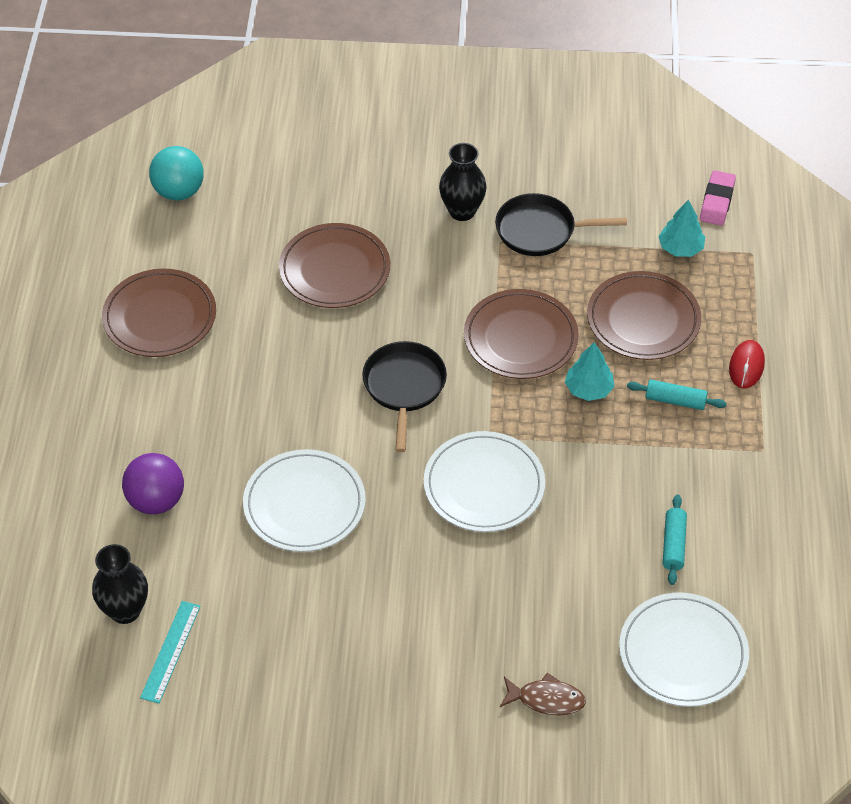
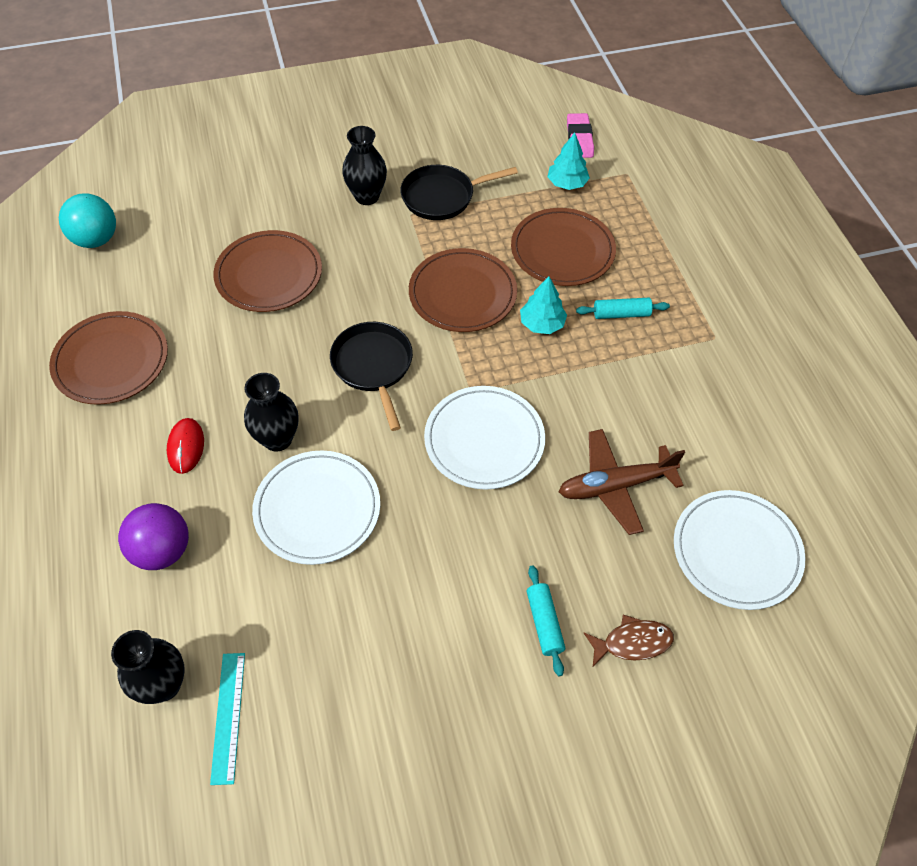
camera: 20 degrees left, 5 degrees up
(289, 431) = (277, 439): none -> black vase
(592, 561) = (614, 485): none -> brown plane
(673, 544) = (679, 447): turquoise rolling pin -> turquoise rolling pin (544, 623)
(746, 366) = (667, 268): red mouse -> red mouse (186, 447)

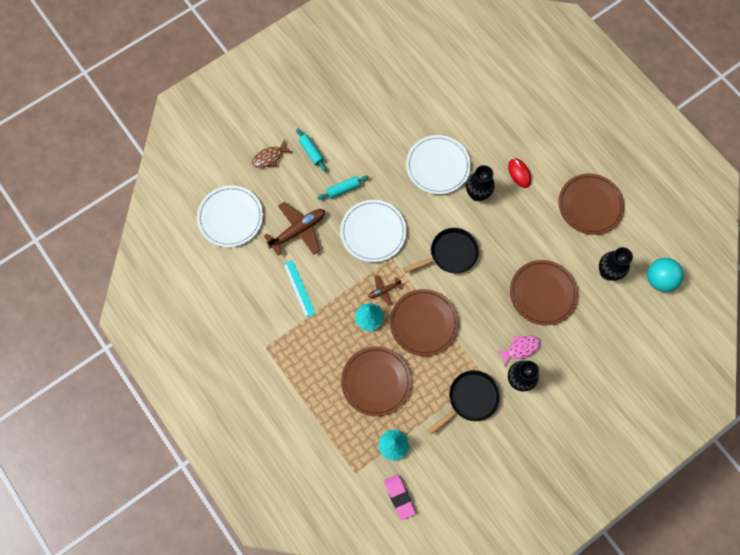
camera: 160 degrees right, 15 degrees up
(162, 550) = (496, 122): purple ball -> none
(164, 685) = (460, 72): black vase -> black vase (607, 272)
(228, 716) = (427, 71): turquoise ruler -> turquoise ruler (299, 288)
(343, 226) = (520, 348): none -> pink fish
(373, 366) = (450, 254): black pan -> black pan turned 75 degrees counterclockwise
(504, 352) = (383, 291): none -> brown plane
(621, 314) = (325, 344): turquoise rolling pin -> turquoise rolling pin (343, 189)

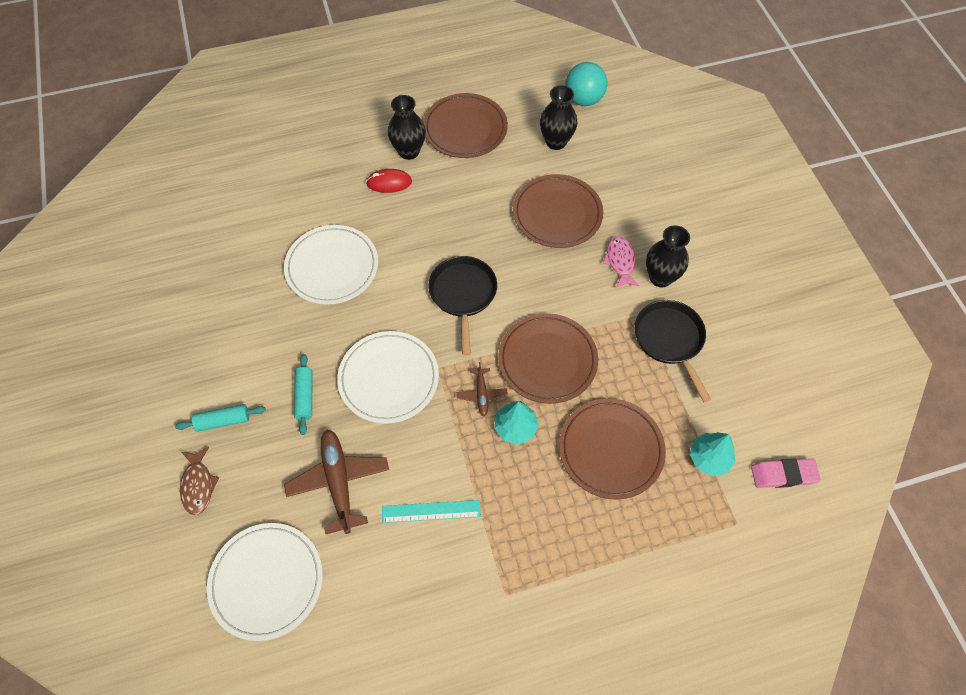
camera: 70 degrees left, 10 degrees down
(477, 194) = (394, 236): black vase -> black vase (409, 151)

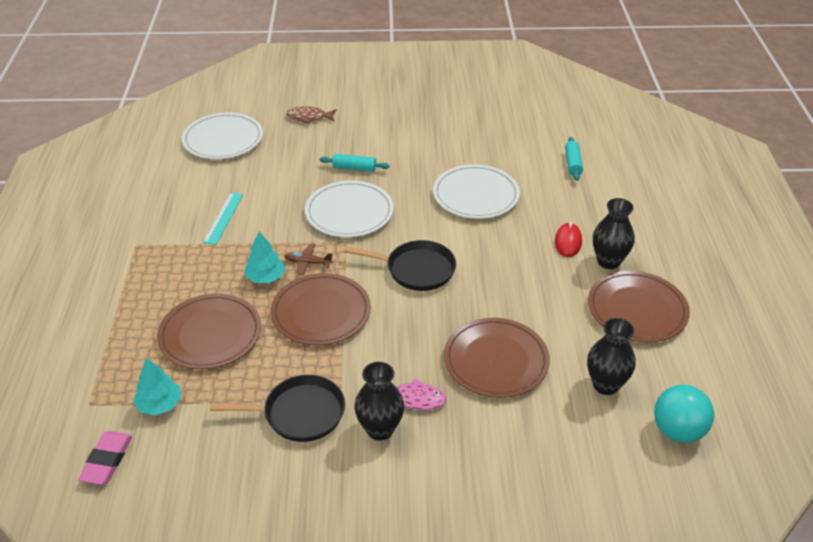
camera: 105 degrees right, 20 degrees down
(223, 421) = (353, 130): turquoise rolling pin -> turquoise rolling pin (573, 163)
(339, 481) = (274, 177): brown plane -> none

